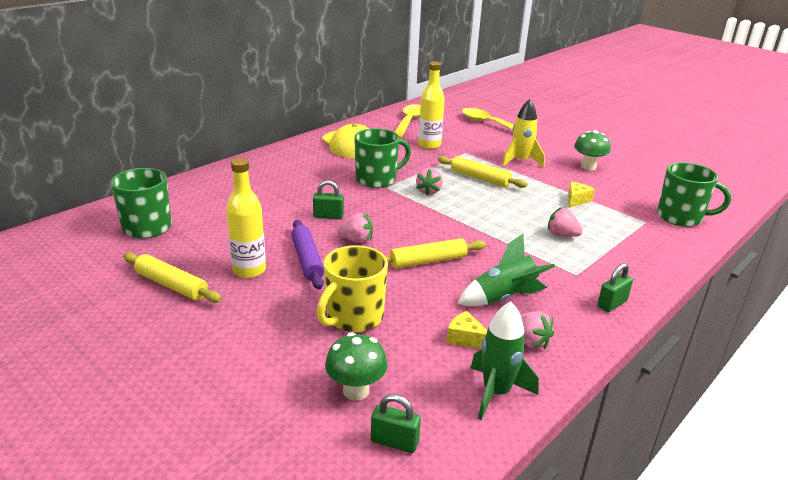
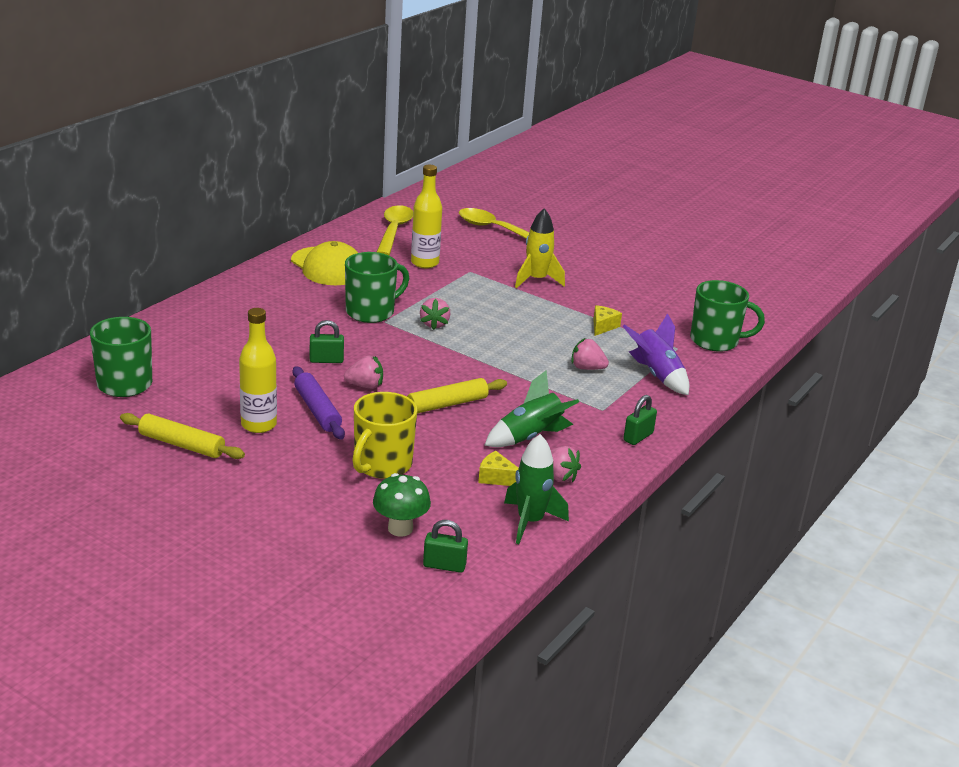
camera: 10 degrees left, 0 degrees up
(480, 178) = (491, 304): yellow rolling pin -> none
(588, 166) = (616, 283): green mushroom -> none
(627, 245) = (656, 375): none -> purple rocket

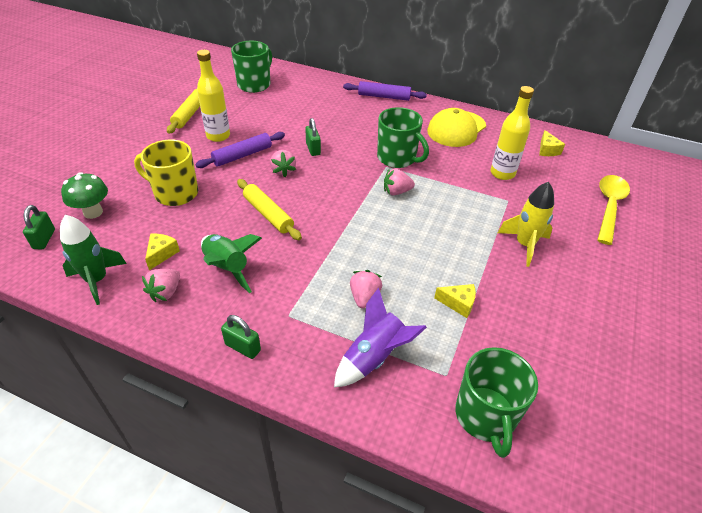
camera: 80 degrees right, 15 degrees up
(224, 294) = (384, 96): none -> purple rolling pin
(394, 231) = (547, 150): yellow spoon -> yellow cheese

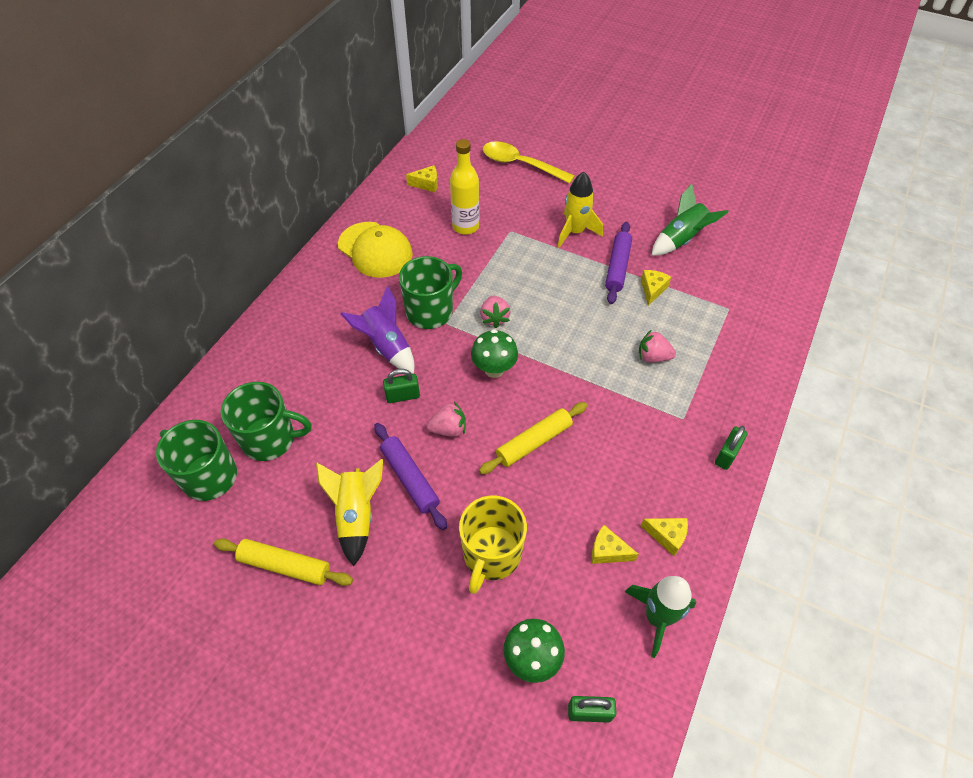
camera: 85 degrees left, 10 degrees up
(165, 292) = (667, 536): pink strawberry -> yellow cheese
(218, 136) = (356, 515): yellow bottle -> yellow rocket
(227, 268) = (625, 478): green rocket -> green rocket (681, 240)
(340, 192) = (494, 369): none -> green mushroom
(374, 357) = (720, 354): purple rocket -> purple rocket (386, 346)
(384, 96) = (284, 312): purple rolling pin -> purple rolling pin (617, 267)
(485, 416) = (761, 291): green mug -> green mug (270, 439)

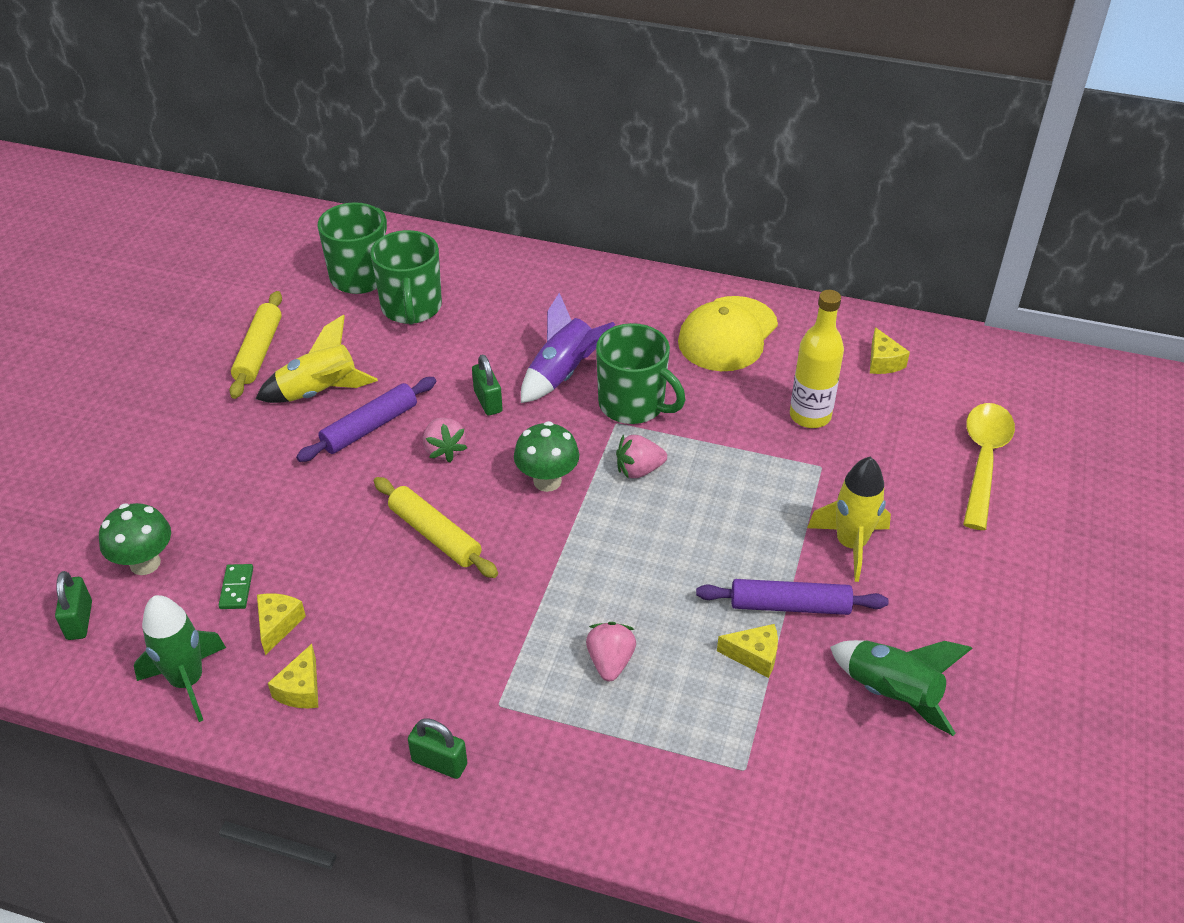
camera: 80 degrees right, 10 degrees down
(491, 555) = (272, 512): yellow mug -> none
(568, 582) = (236, 588): none -> green domino

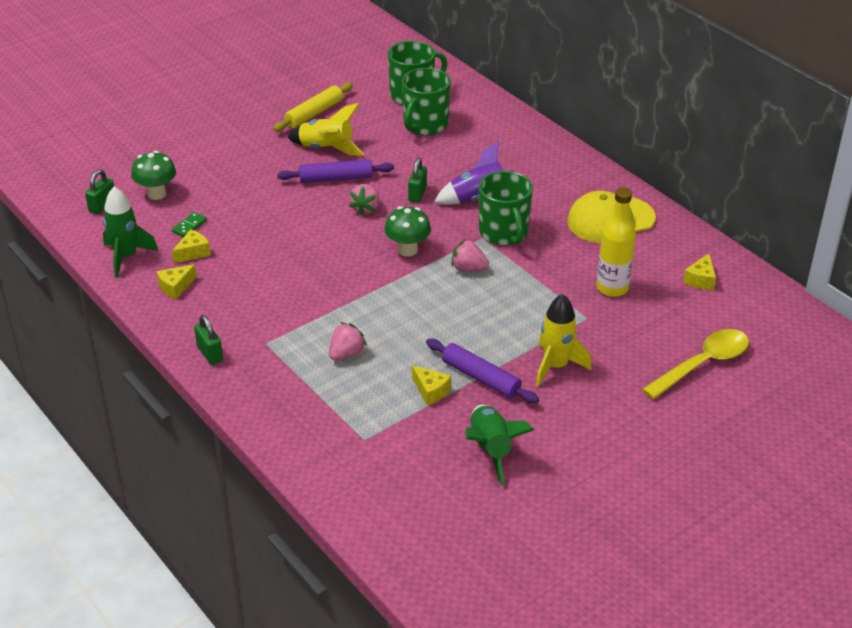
camera: 35 degrees right, 5 degrees down
(435, 535) = (316, 248): yellow rolling pin -> none

